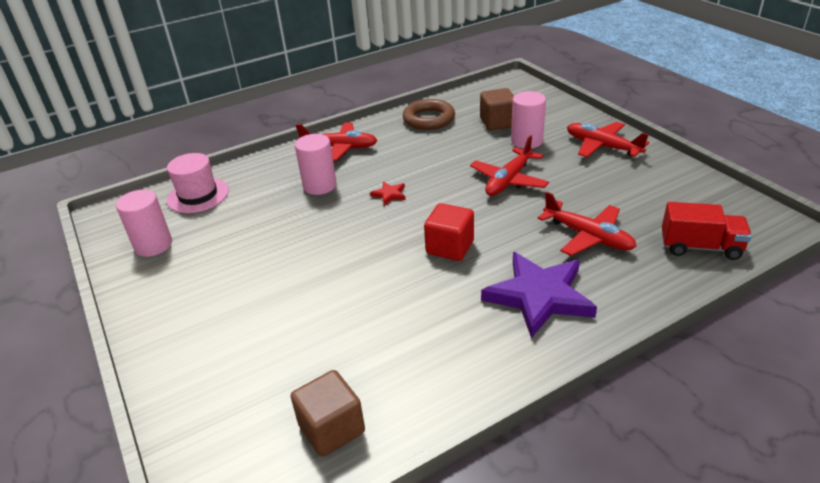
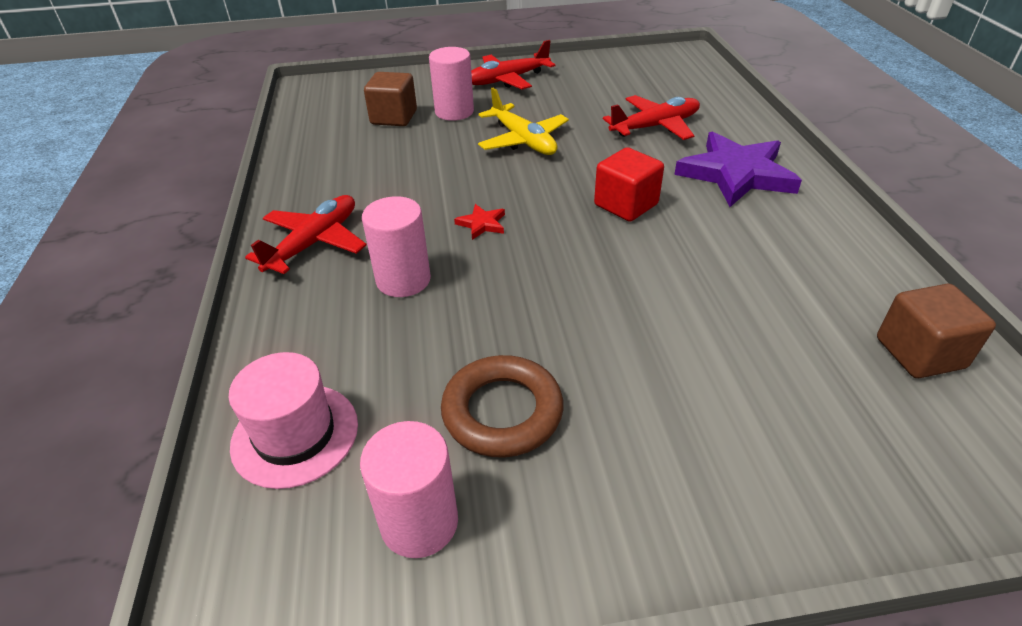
camera: 70 degrees left, 5 degrees up
(429, 119) = (326, 157): brown ring -> brown ring (502, 412)
(509, 180) = (523, 140): red plane -> yellow plane
(700, 247) = (700, 86): red truck -> none

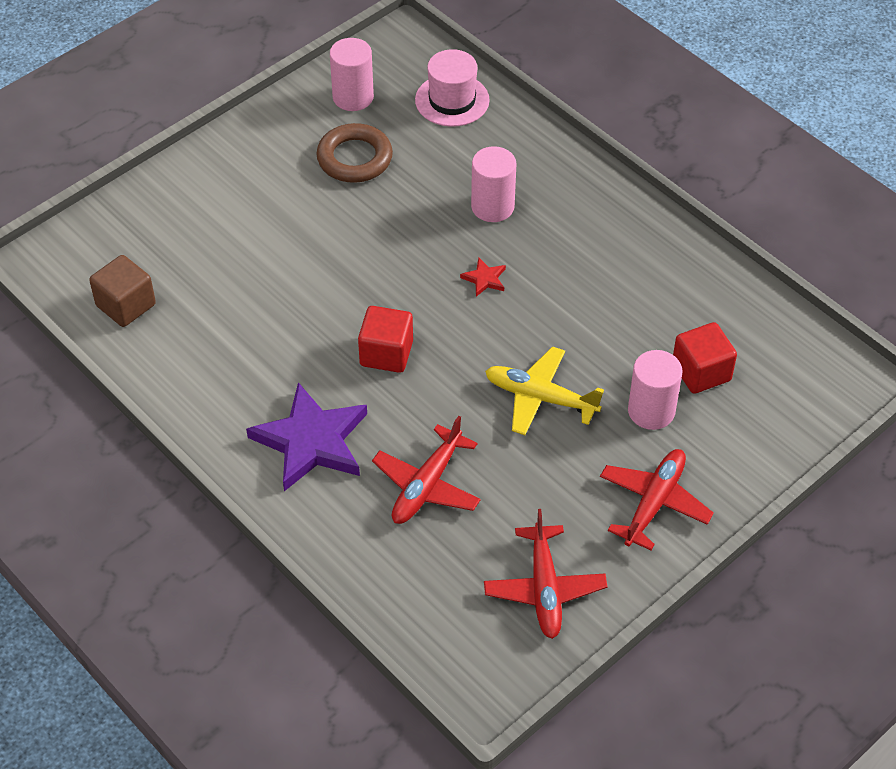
camera: 145 degrees right, 10 degrees up
(314, 243) = (589, 205): red plane -> red plane (544, 589)
(394, 117) = (701, 372): brown cube -> red cube

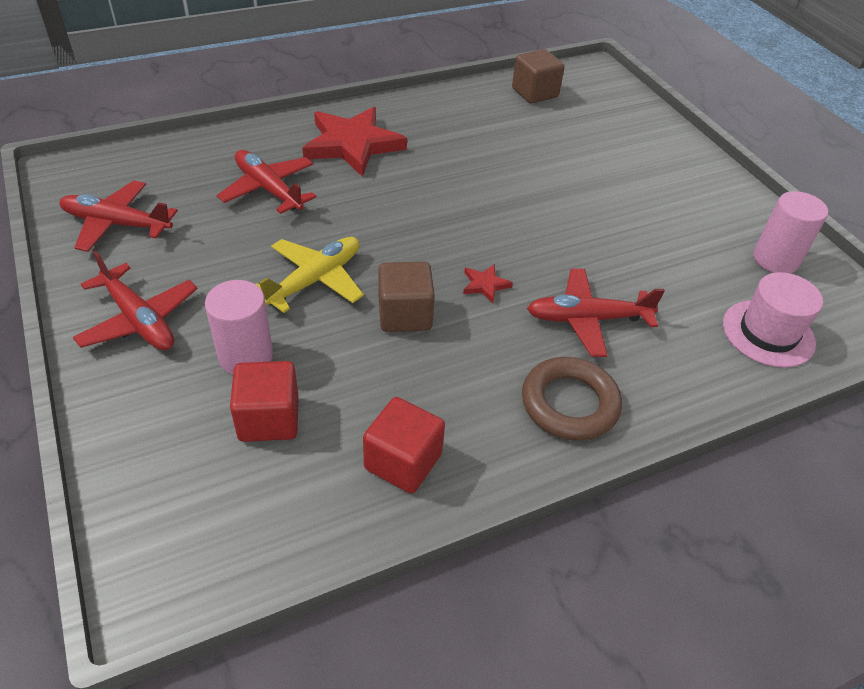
camera: 105 degrees right, 5 degrees down
(311, 441) = (352, 145): purple star -> red star
(354, 158) = (681, 240): brown ring -> brown ring (569, 403)
(386, 353) = (422, 201): red cube -> red cube (403, 461)
(492, 207) = (587, 319): pink cylinder -> red plane
(549, 323) = (405, 315): none -> brown cube

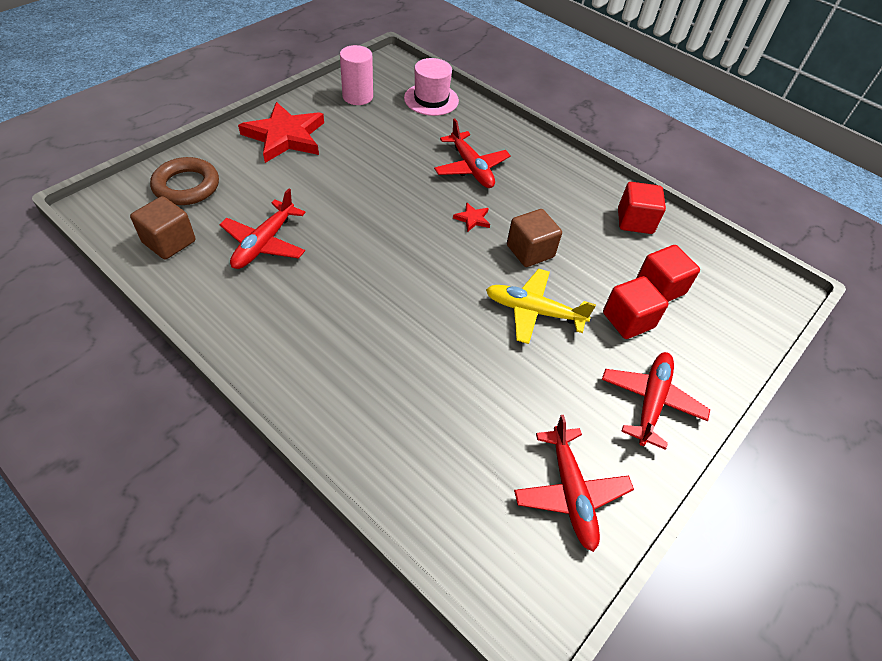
camera: 115 degrees left, 5 degrees up
(246, 356) = (628, 320): pink cylinder -> red cube
(268, 189) = (445, 393): red plane -> red plane (264, 243)
(352, 145) = (335, 355): red star -> red star (285, 136)
(569, 403) = (543, 166): brown ring -> brown ring (186, 186)

